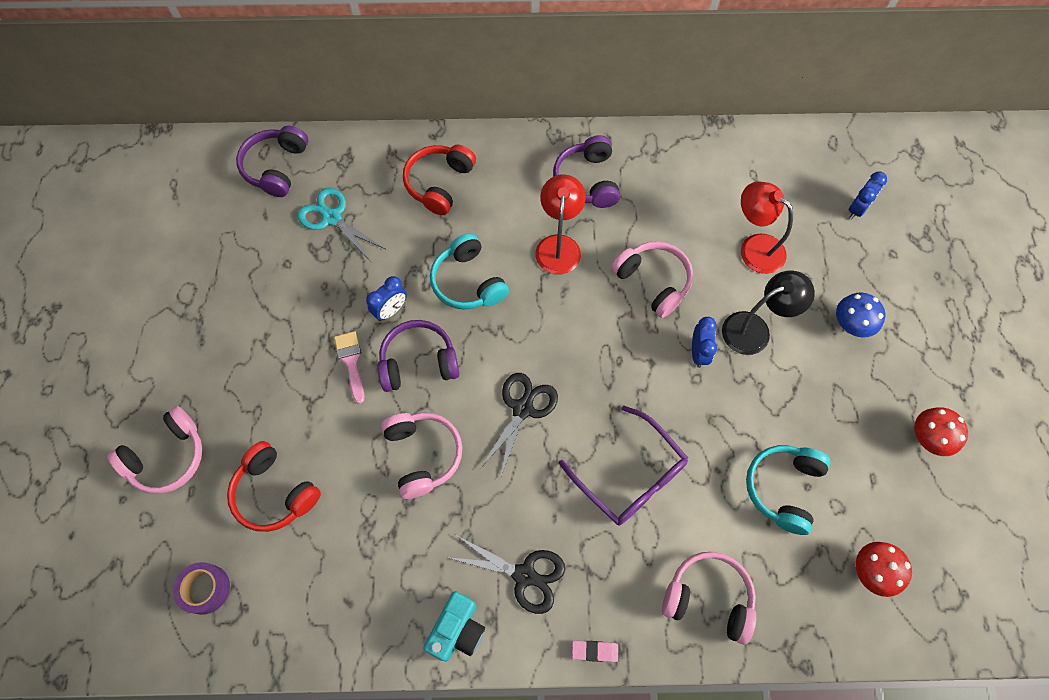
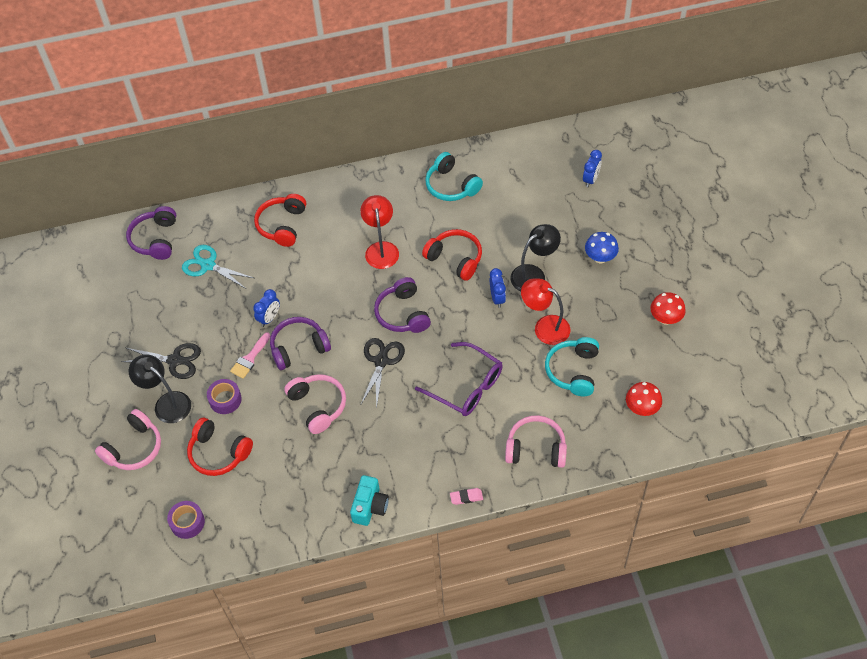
camera: 10 degrees left, 10 degrees down
(227, 401) = (167, 403): none -> black lamp
(304, 415) = (225, 400): none -> purple tape
(351, 362) = (250, 358): pink brush -> pink brush turned 120 degrees counterclockwise
(468, 282) = (321, 287): turquoise headphones -> turquoise headphones (451, 186)
(524, 575) = (407, 463): black scissors -> black scissors (175, 360)
(587, 181) = (391, 200): purple headphones -> purple headphones (402, 314)
(653, 282) = (455, 259): pink headphones -> red headphones
(754, 247) = (522, 220): red lamp -> red lamp (545, 327)

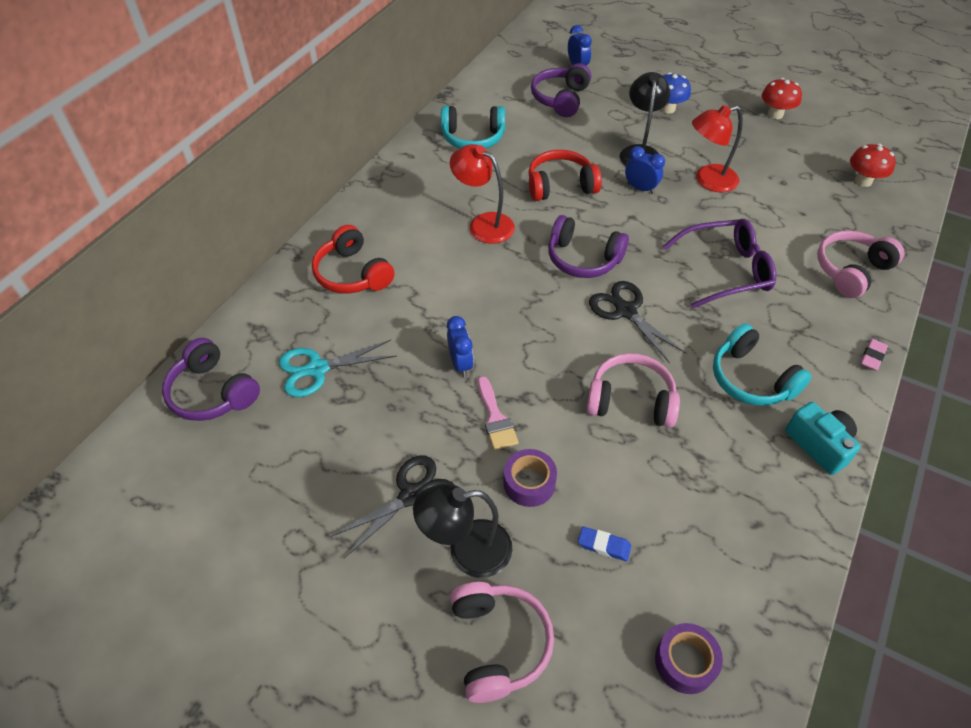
camera: 50 degrees left, 5 degrees down
(218, 453) = (604, 545): red headphones -> blue eraser
(299, 347) = (531, 365): purple headphones -> purple headphones (560, 99)
(573, 371) = (779, 194): turquoise headphones -> turquoise headphones (751, 379)

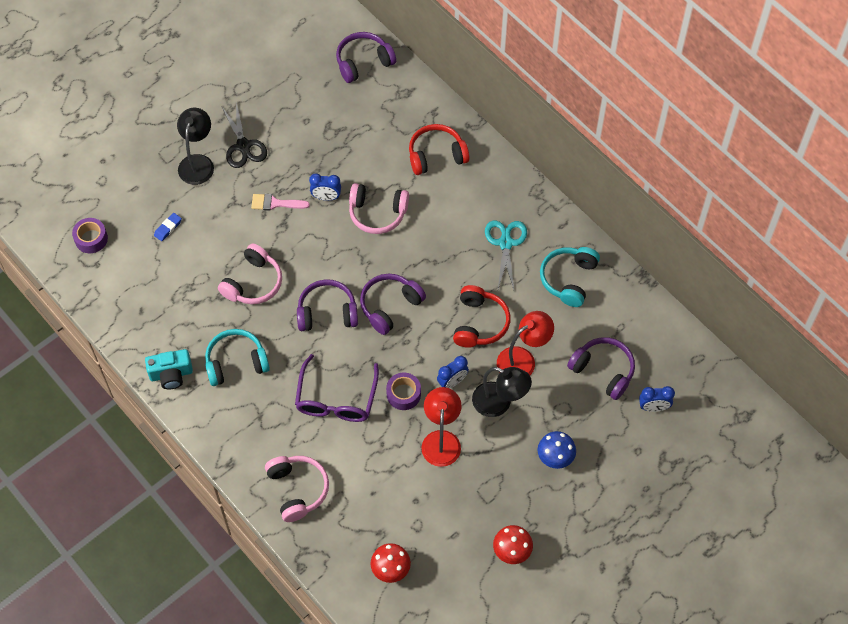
camera: 110 degrees right, 10 degrees up
(317, 369) = (357, 118): turquoise scissors -> turquoise scissors (505, 243)
(483, 224) = (455, 252): red lamp -> red lamp (523, 359)
(498, 643) = (142, 161): pink headphones -> pink headphones (377, 213)
(529, 483) = (223, 206): purple tape -> purple tape (403, 394)
(625, 311) = (327, 312): black scissors -> purple headphones
(872, 357) = (217, 451): pink eraser -> none

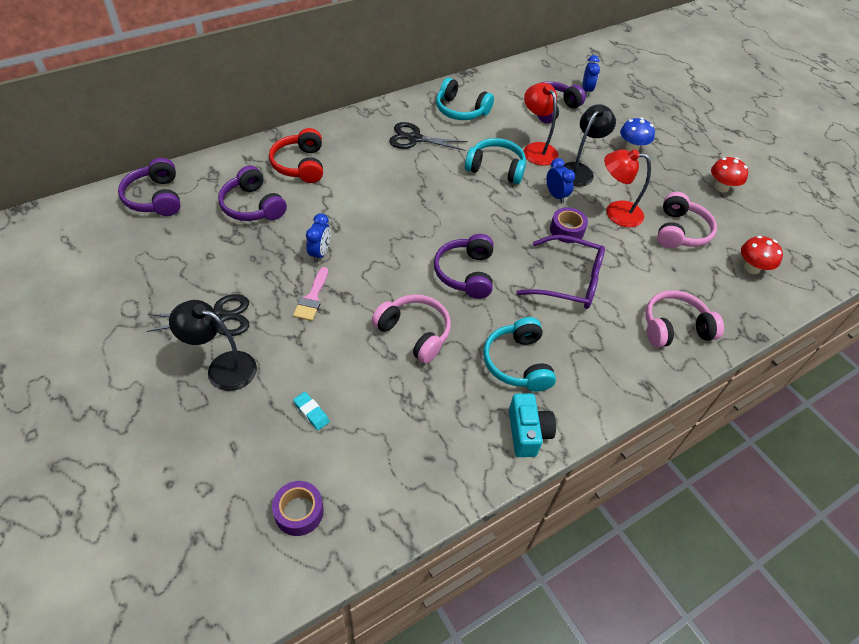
camera: 85 degrees left, 10 degrees down
(168, 228) = (311, 412): blue eraser -> turquoise eraser
(377, 213) = (354, 217): pink headphones -> pink headphones (680, 231)
(390, 306) = (467, 224): purple headphones -> purple headphones (252, 206)
(479, 323) = (496, 168): red headphones -> turquoise headphones
(505, 243) = (414, 138): turquoise scissors -> black scissors

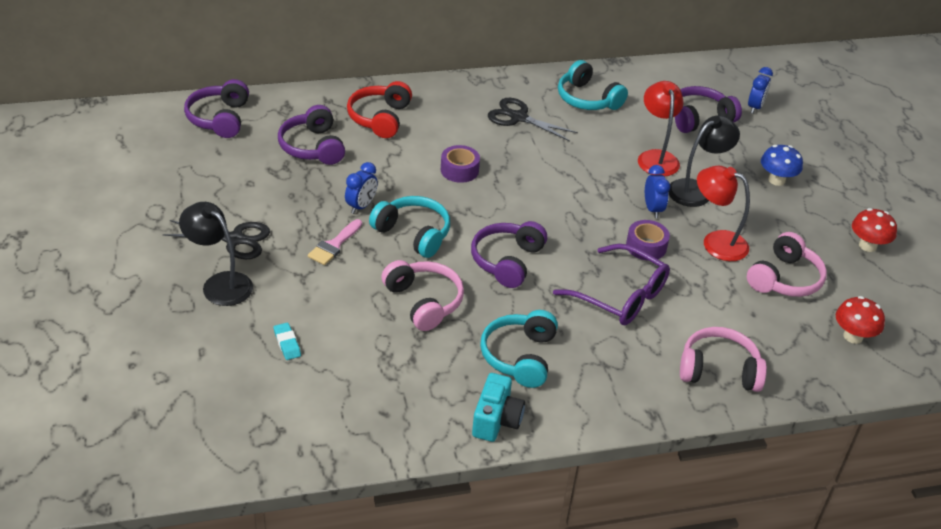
camera: 20 degrees right, 10 degrees down
(299, 512) = (238, 420): purple tape -> purple tape (459, 170)
(496, 168) = (597, 167): turquoise headphones -> turquoise headphones (413, 234)

